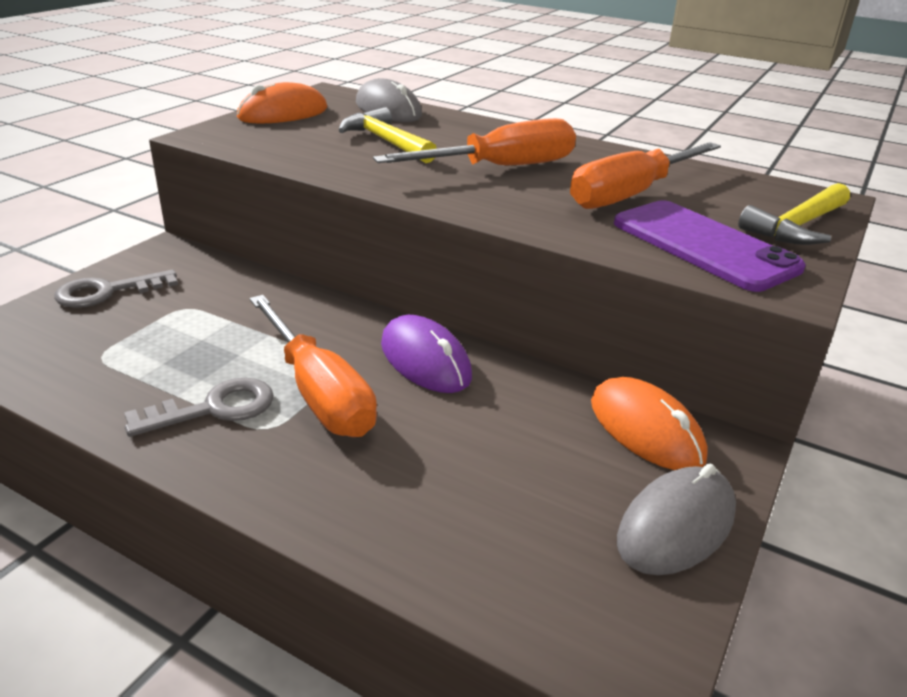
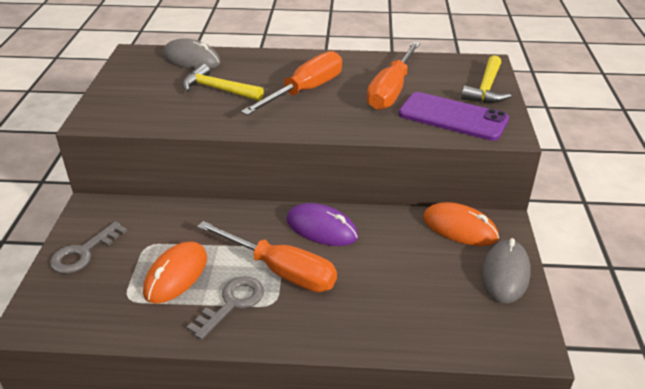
camera: 25 degrees left, 5 degrees up
(283, 113) = (125, 83): orange mouse -> orange mouse (176, 275)

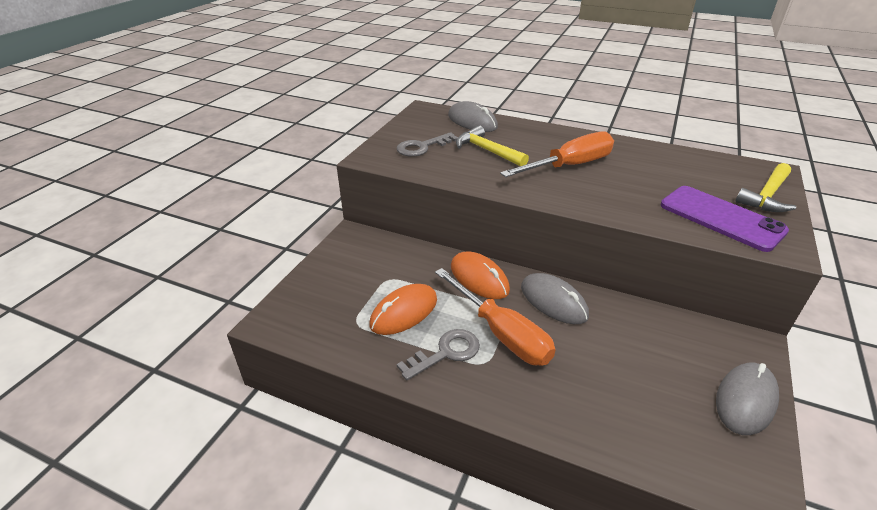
camera: 20 degrees right, 0 degrees up
(83, 252) = (334, 272): grey key -> grey key (422, 147)
(322, 228) = (553, 301): purple mouse -> grey mouse
(391, 91) = (658, 180): orange screwdriver -> none
(459, 228) = (702, 336): orange mouse -> orange mouse (479, 278)

